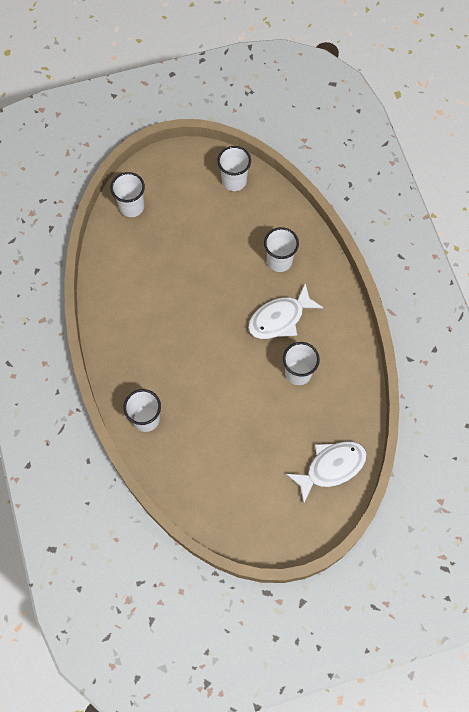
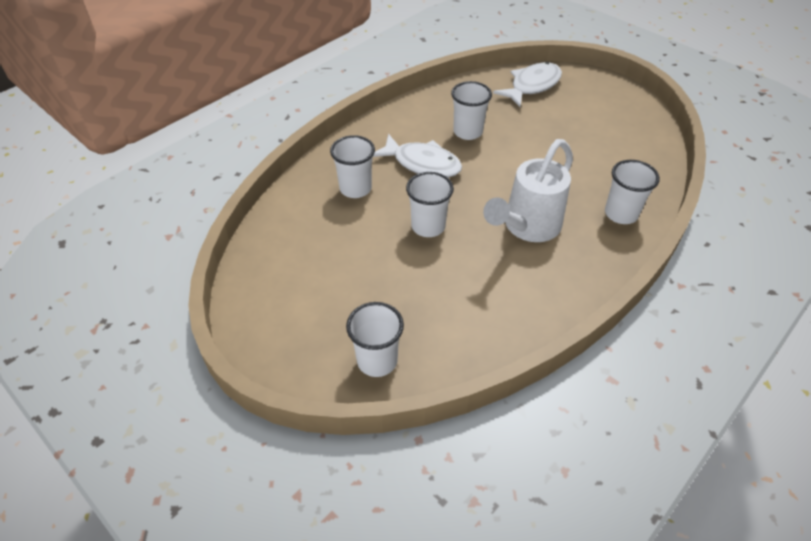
camera: 120 degrees left, 20 degrees down
(174, 348) = (527, 227): none -> white watering can
(234, 181) = (270, 270): white cup -> white cup (428, 226)
(331, 467) = (532, 86): white fish -> white fish turned 105 degrees clockwise

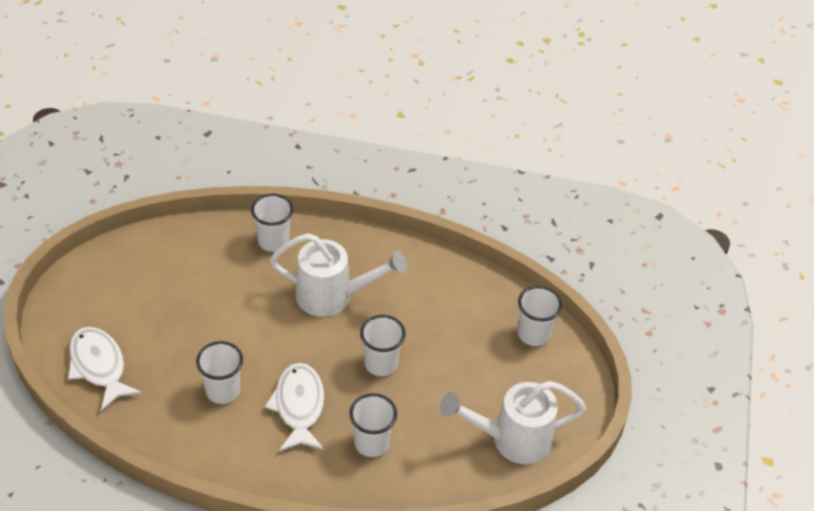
camera: 125 degrees left, 0 degrees up
(280, 276) = (512, 439): none -> white watering can
(532, 86) = (99, 366): white fish -> white fish turned 45 degrees clockwise

